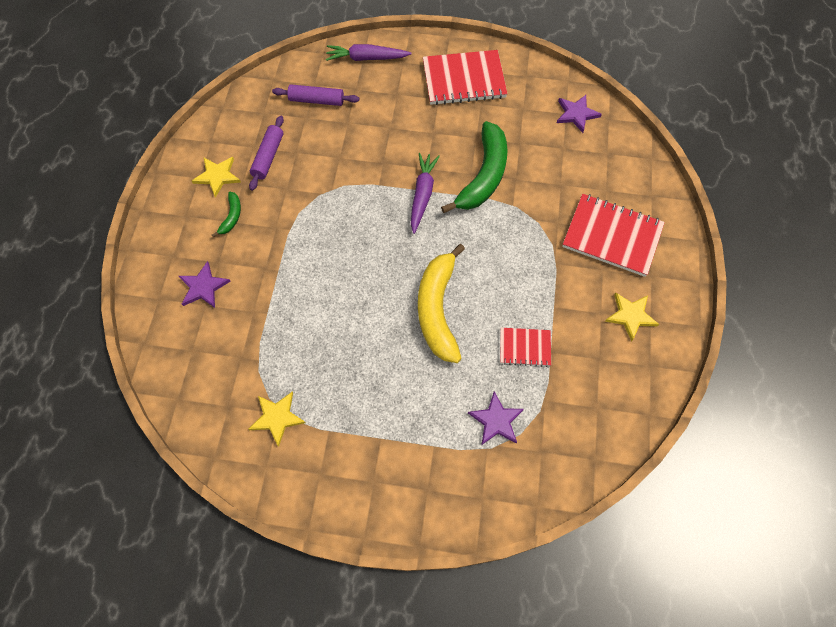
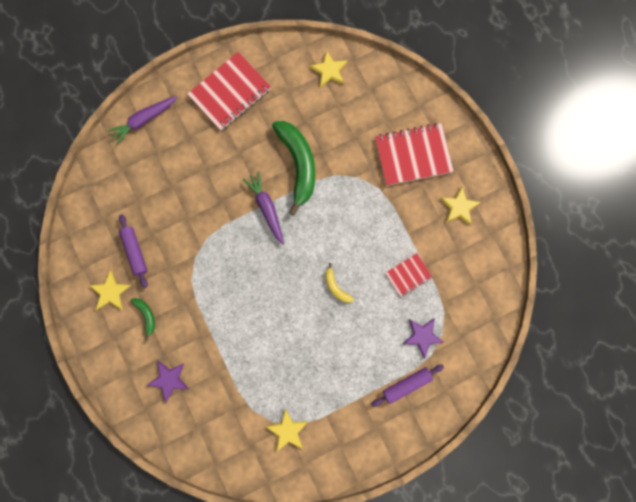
camera: 35 degrees left, 15 degrees up
(316, 100) = (134, 181): purple rolling pin -> purple rolling pin (406, 384)
(437, 309) = (336, 287): yellow banana -> yellow banana, size x0.45
(576, 114) = (329, 70): purple star -> yellow star

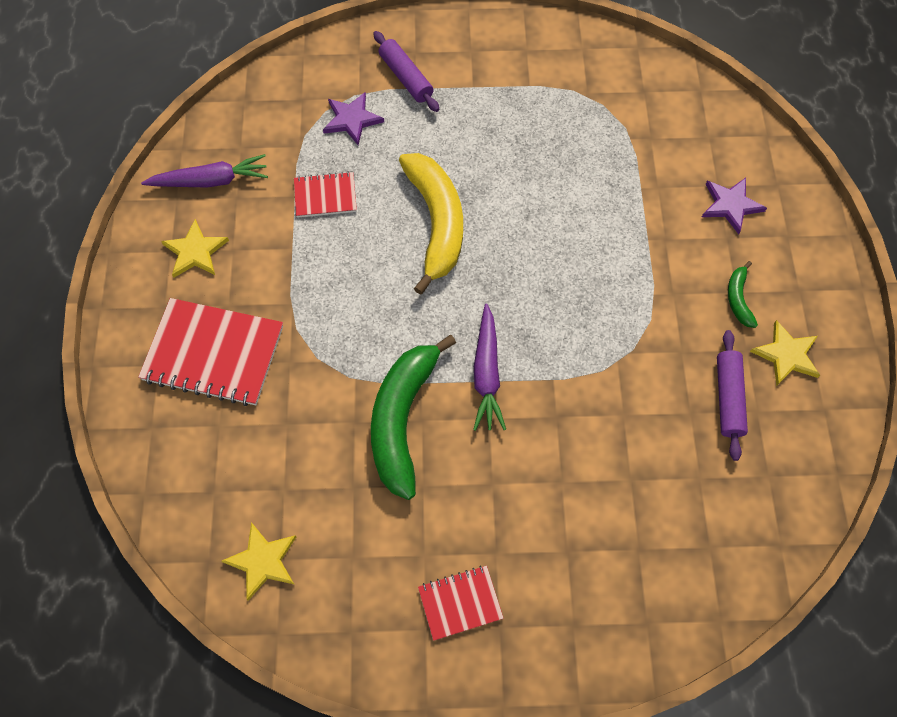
camera: 155 degrees left, 15 degrees down
(144, 120) = (640, 622): purple carrot -> purple carrot (211, 181)
(230, 92) = (460, 603): red notebook -> red notebook, size x0.54
(287, 431) = (587, 89): yellow star -> none
(336, 287) = (436, 222): yellow banana -> yellow banana, size x2.24
(406, 384) = (406, 78): purple rolling pin -> purple rolling pin turned 60 degrees clockwise

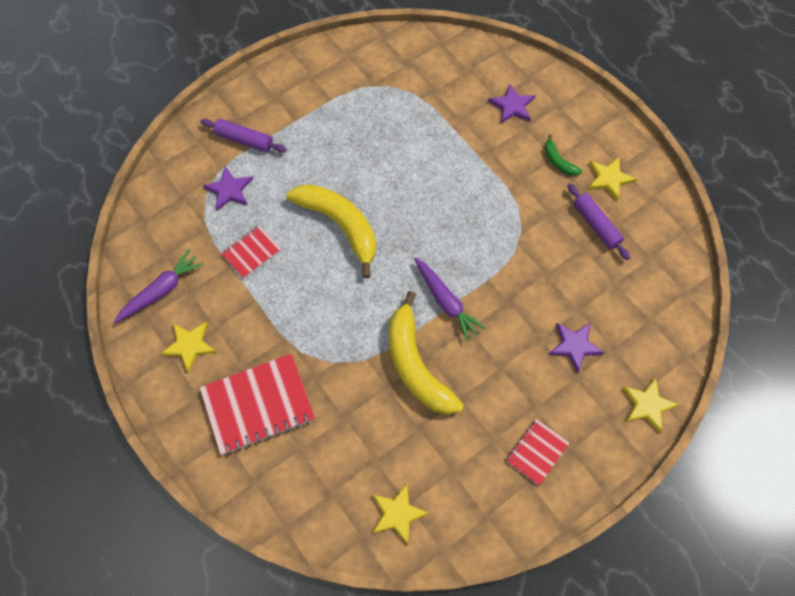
camera: 35 degrees left, 0 degrees up
(402, 420) = (416, 365): green banana -> yellow banana
(595, 516) = (574, 346): none -> purple star
(630, 641) = (647, 405): none -> yellow star

